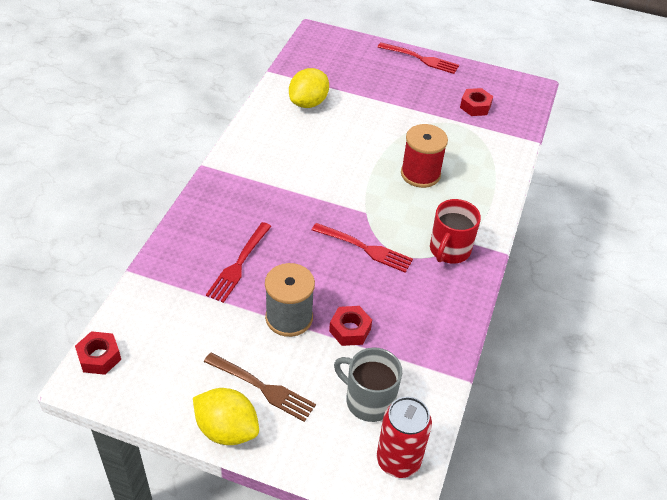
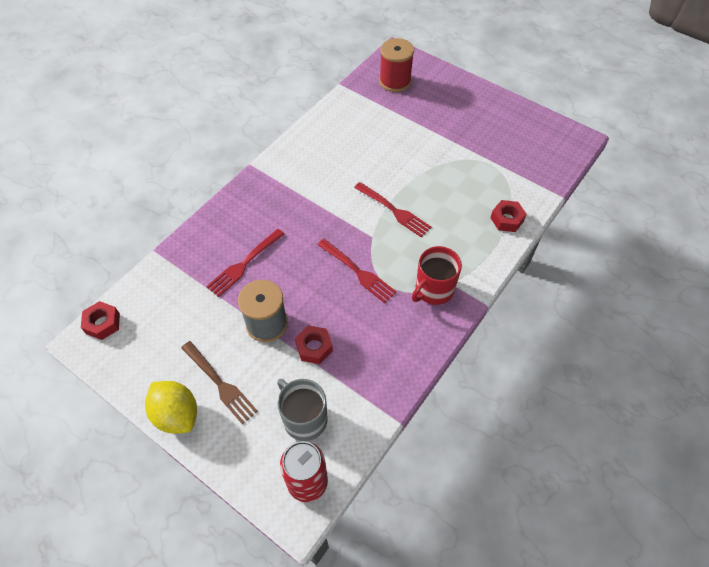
camera: 20 degrees right, 10 degrees up
(308, 103) = (362, 120): yellow lemon -> none
(420, 174) = (436, 208): red spool -> red spool (395, 81)
(421, 59) = (482, 92): red fork -> red fork (394, 211)
(475, 106) = (515, 149): red nut -> red nut (507, 219)

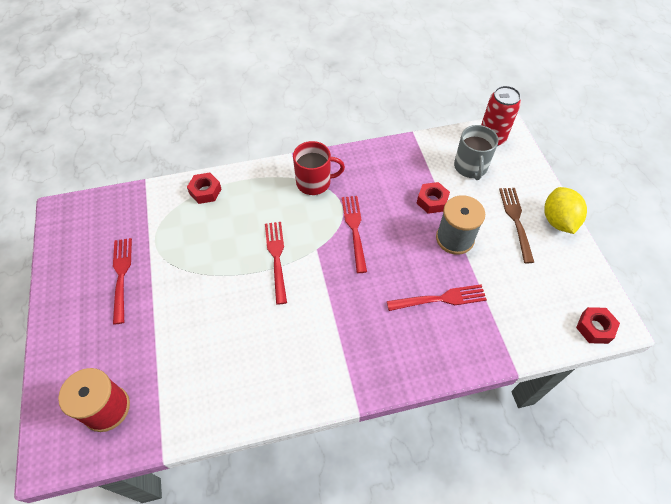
camera: 140 degrees left, 0 degrees up
(479, 133) = (121, 276): none -> red fork

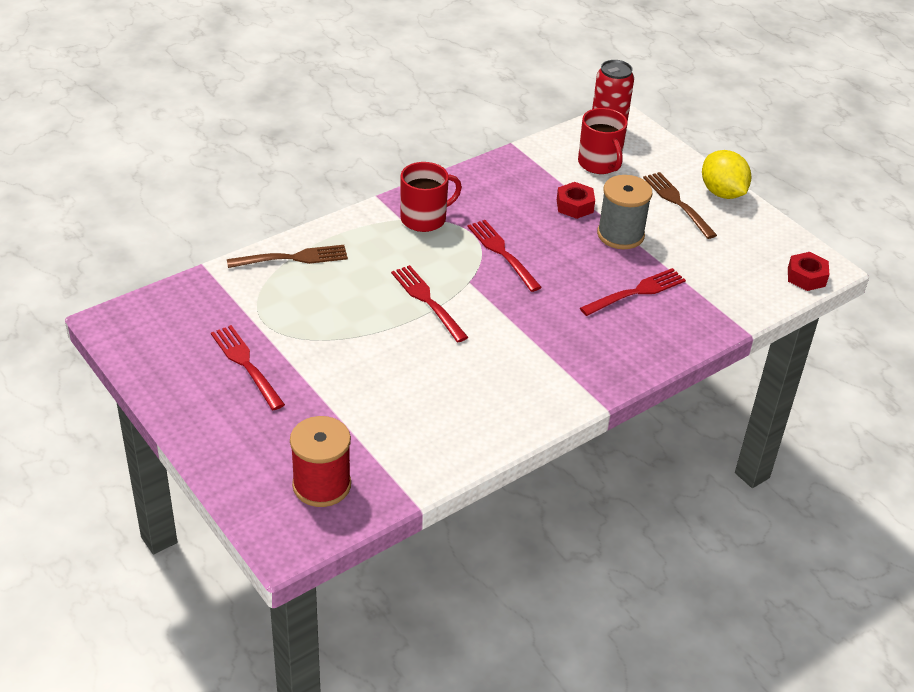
camera: 25 degrees left, 15 degrees down
(205, 191) = (292, 258): red nut -> brown fork
(470, 167) = (599, 164): grey mug -> red mug

